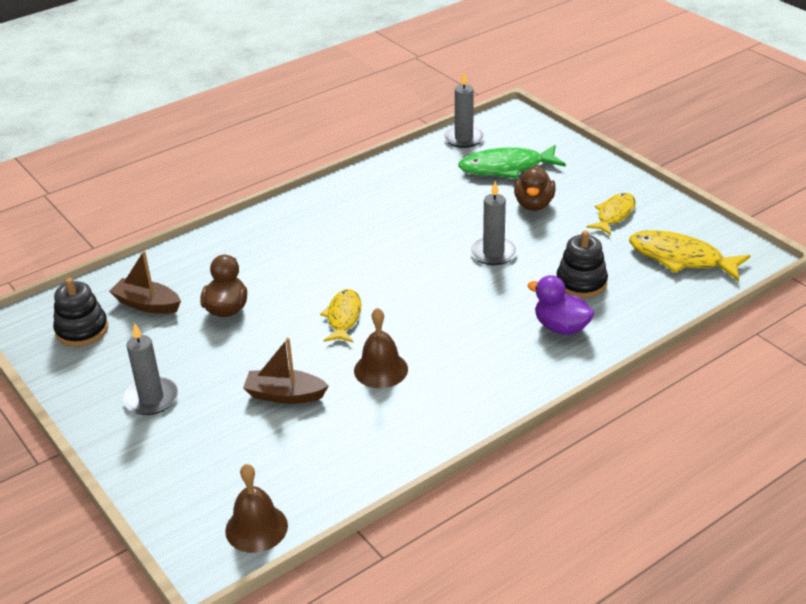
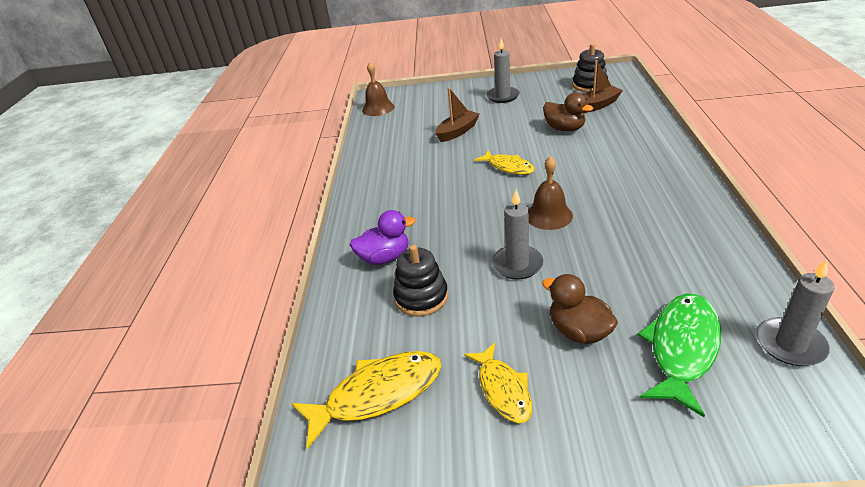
camera: 130 degrees right, 0 degrees up
(381, 369) = (439, 167): brown bell -> brown bell (549, 215)

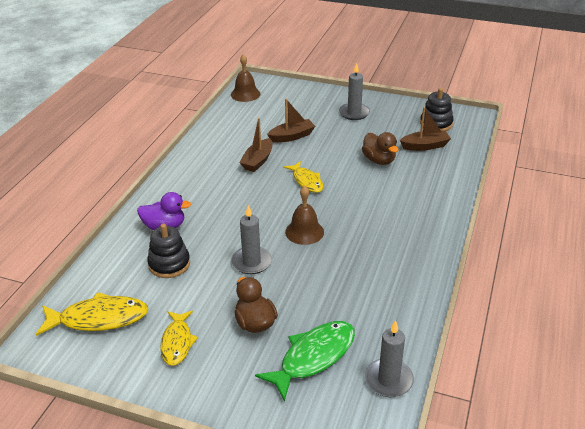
camera: 15 degrees right, 0 degrees up
(440, 163) = (258, 161): none -> brown boat

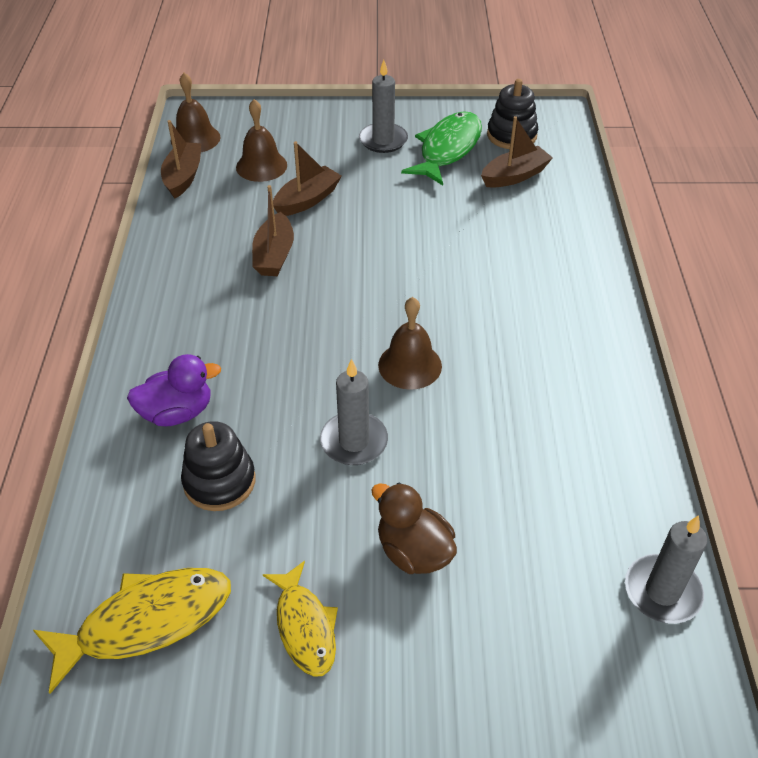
camera: 20 degrees left, 10 degrees up
(228, 112) = (183, 177): none -> brown boat
(275, 114) = (261, 166): none -> brown bell
(306, 181) = (369, 274): yellow fish -> none
(313, 357) = (533, 586): green fish -> green fish (447, 149)
(379, 160) = (460, 214): brown duck -> none

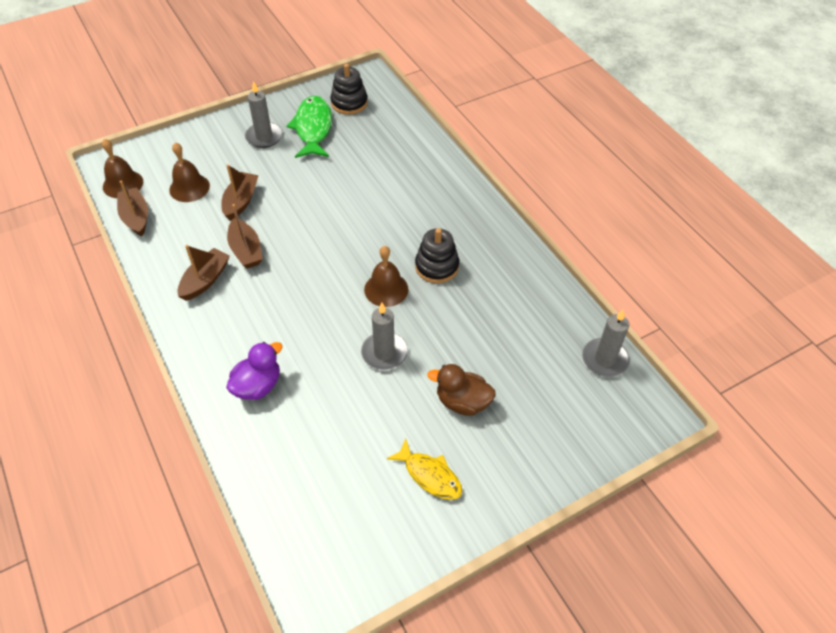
camera: 30 degrees left, 5 degrees up
(146, 622) = (334, 521): yellow fish -> none
(219, 481) = (318, 416): black stacking toy -> black stacking toy (437, 266)
(515, 176) = (369, 132): brown boat -> brown boat (205, 280)

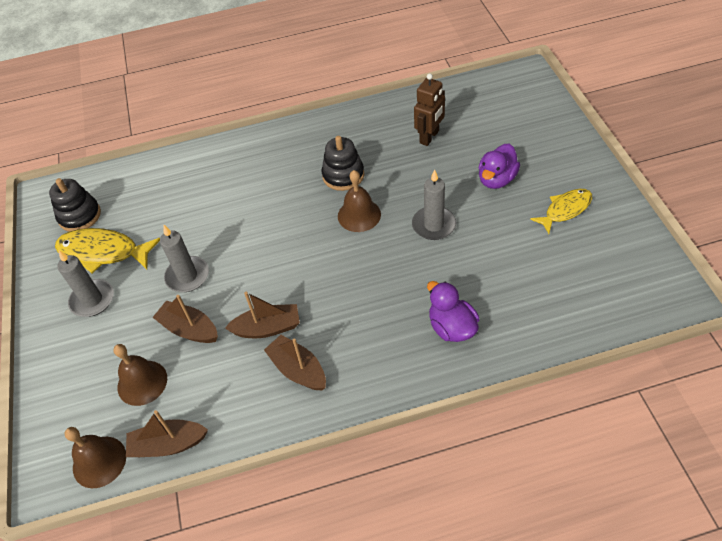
camera: 70 degrees left, 0 degrees up
(313, 128) = (103, 252): green fish -> yellow fish
(462, 402) = (496, 179): brown duck -> purple duck
(512, 330) = (429, 137): none -> brown robot
(604, 359) = (471, 90): grey candle -> grey candle (187, 276)

